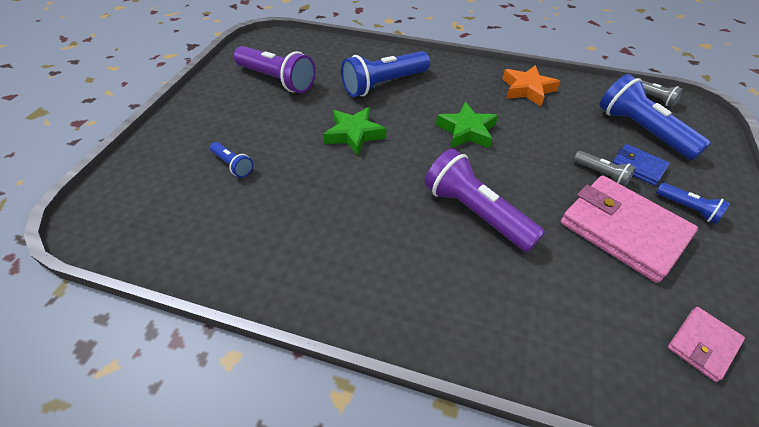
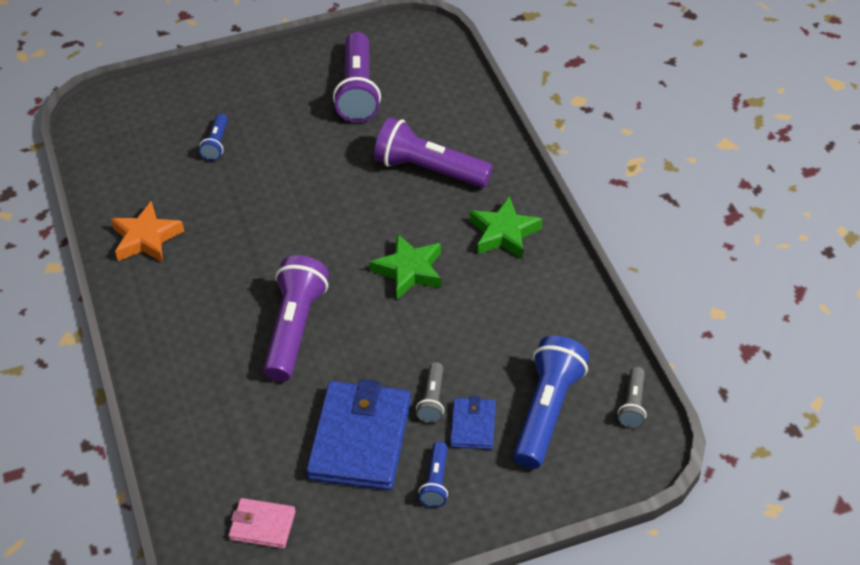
camera: 55 degrees right, 0 degrees up
(354, 134) = (327, 194): green star -> green star (504, 233)
(384, 84) = (429, 170): blue flashlight -> purple flashlight
(527, 89) = (537, 287): orange star -> orange star (146, 238)
(623, 230) = (360, 439): pink wallet -> blue wallet

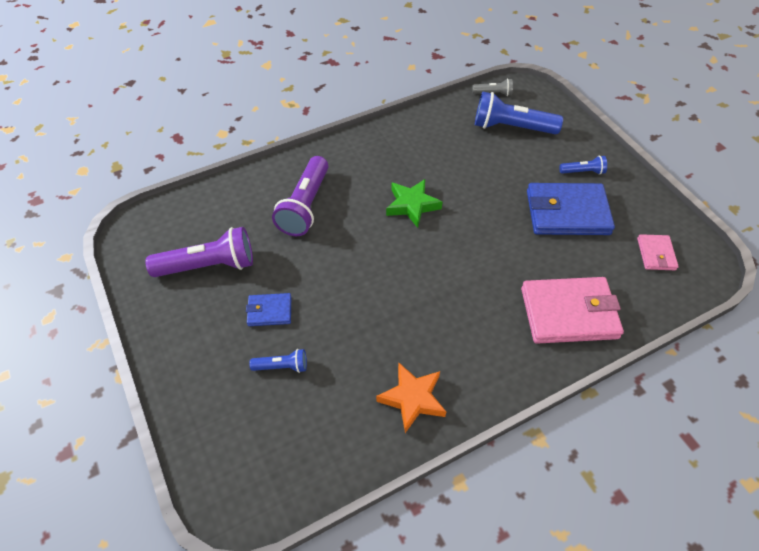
camera: 100 degrees left, 5 degrees up
(202, 398) = (568, 313): none -> pink wallet
(294, 328) = (484, 265): purple flashlight -> none
(432, 400) = (522, 180): grey flashlight -> none
(473, 425) = (534, 159): blue wallet -> blue wallet (269, 311)
(504, 233) = (366, 158): green star -> none

